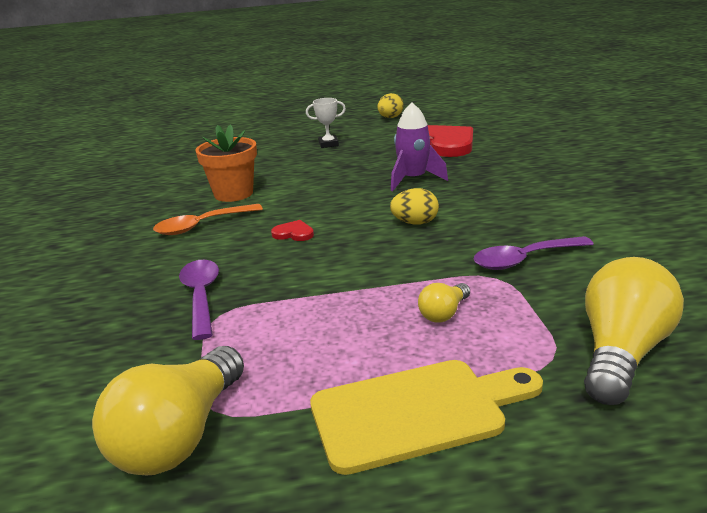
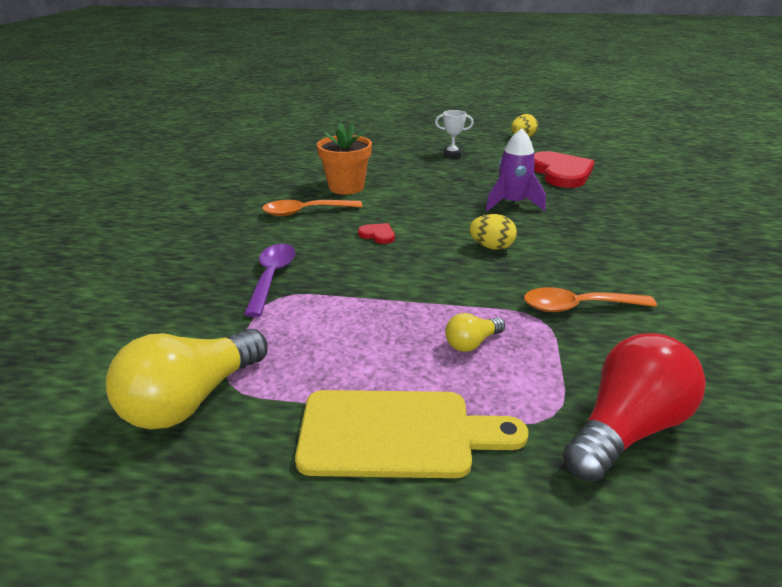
camera: 15 degrees right, 5 degrees up
(524, 260) = (577, 307): purple spoon -> orange spoon
(621, 353) = (626, 428): yellow light bulb -> red light bulb

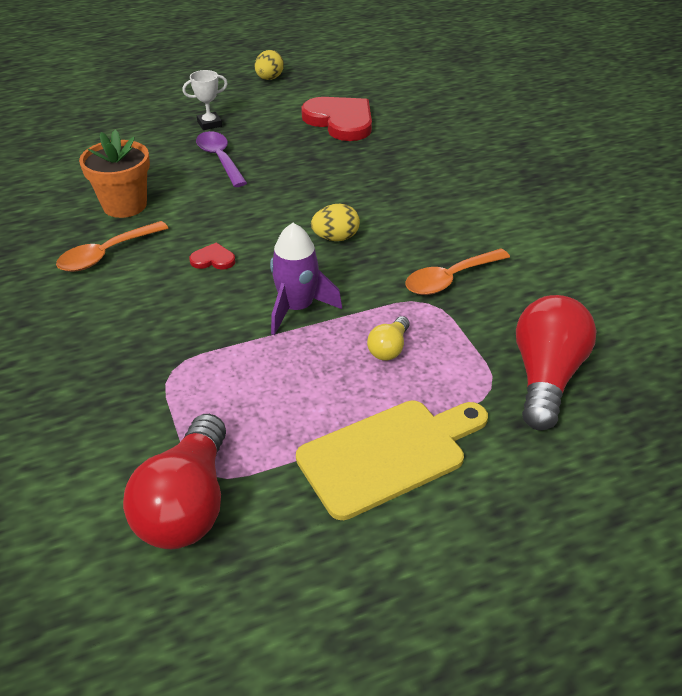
camera: 30 degrees left, 10 degrees up
(192, 399) = (187, 504): yellow light bulb -> red light bulb
(272, 277) = (144, 349): purple spoon -> purple spoon (220, 159)
(512, 203) = (319, 176): purple rocket -> purple rocket (297, 308)

